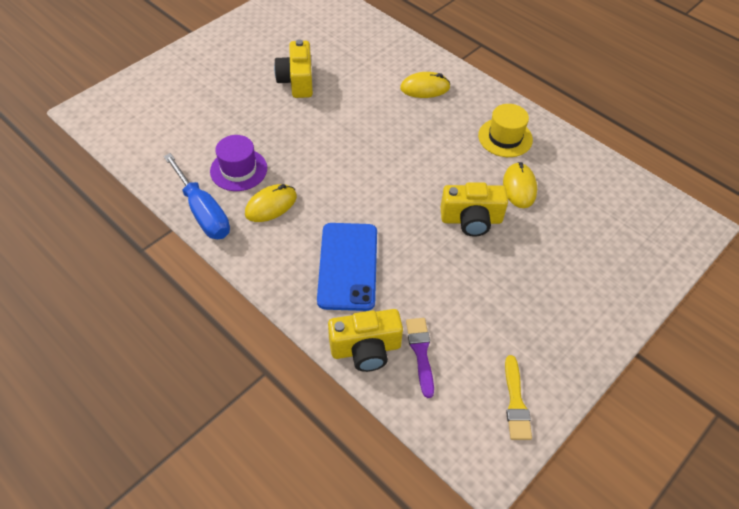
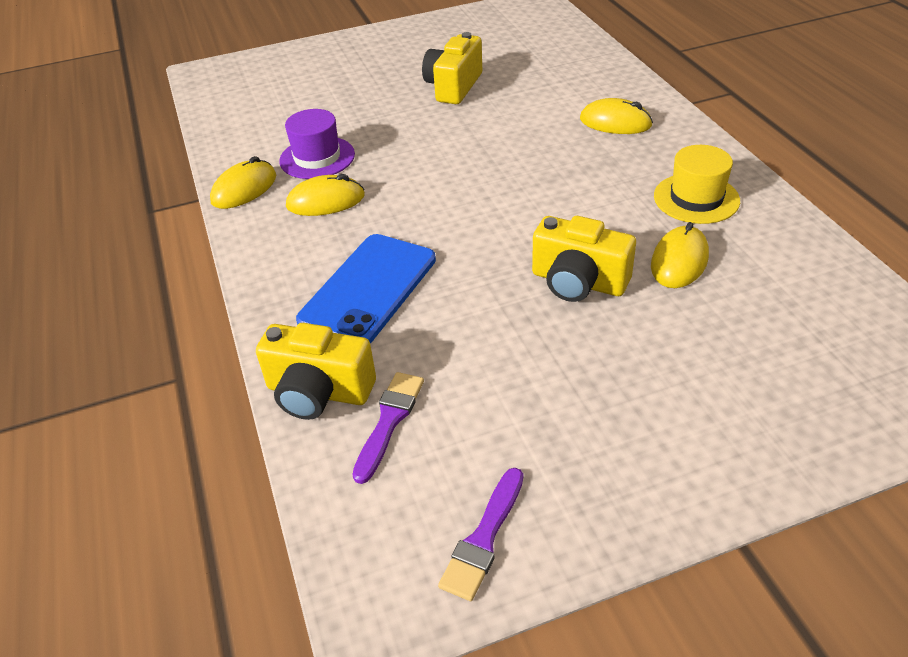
camera: 30 degrees right, 10 degrees down
(203, 212) = (244, 189): blue screwdriver -> yellow mouse
(516, 402) = (484, 538): yellow brush -> purple brush

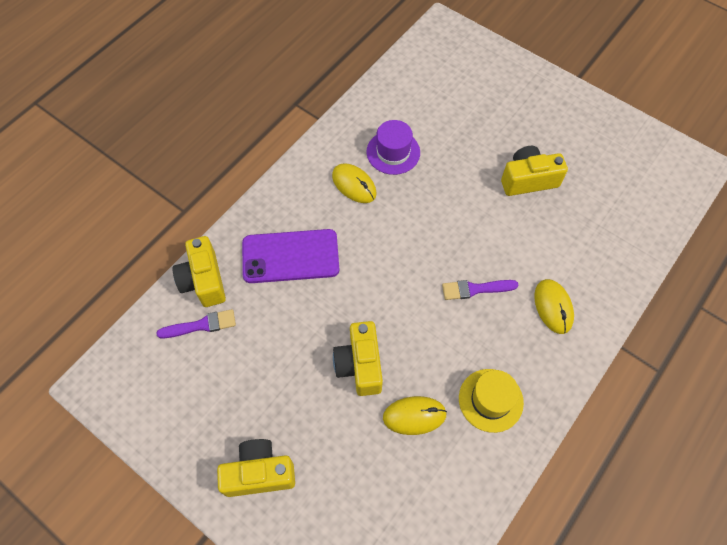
camera: 55 degrees right, 20 degrees up
(244, 189) = (339, 135): yellow mouse -> none
(369, 289) = (290, 256): blue phone -> purple phone
(484, 538) = (151, 409): purple brush -> purple brush (475, 289)
(674, 437) = (259, 473): none -> yellow camera

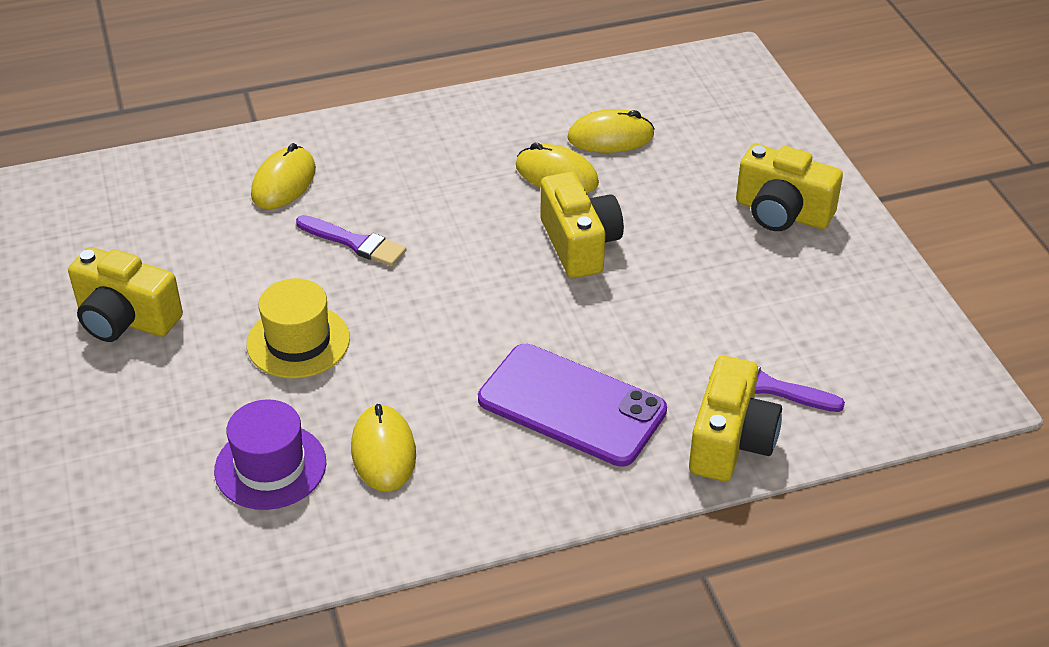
camera: 145 degrees left, 20 degrees down
(360, 365) = (579, 244): yellow camera -> yellow camera turned 45 degrees counterclockwise
(408, 477) = (610, 137): none -> yellow mouse
(490, 400) = (456, 148): yellow hat -> yellow hat (298, 341)

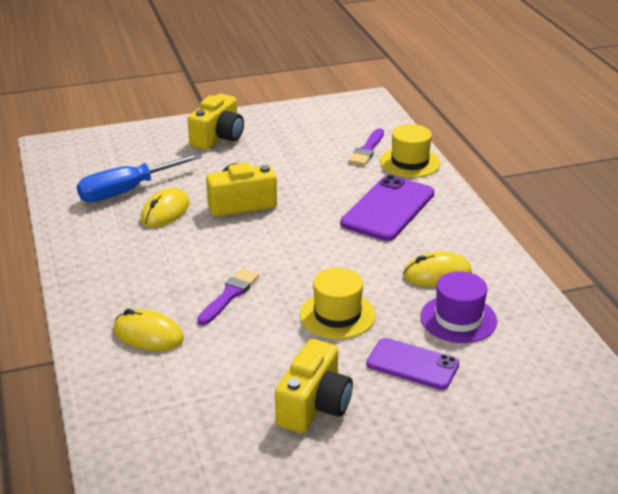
camera: 90 degrees left, 10 degrees down
(182, 411) = (412, 364): none -> purple phone
(610, 137) = (127, 191): yellow mouse -> blue screwdriver
(730, 441) = (410, 162): yellow camera -> yellow hat

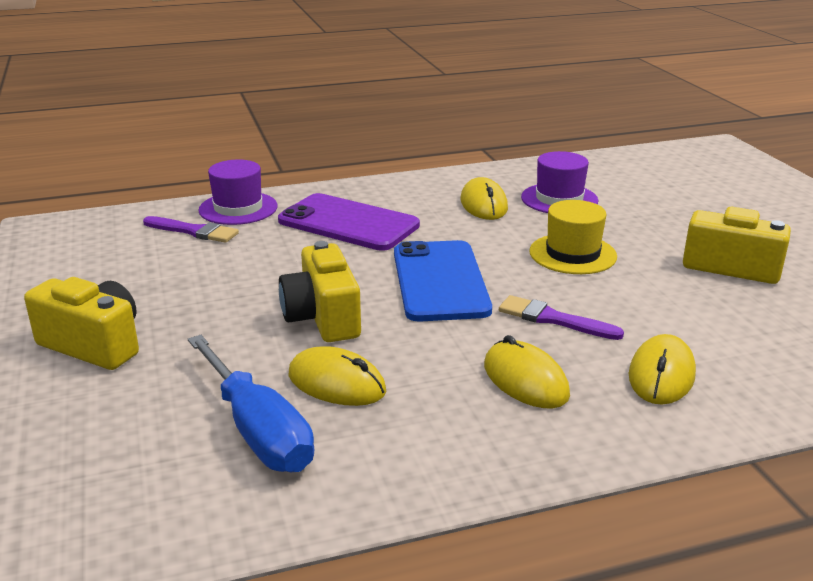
camera: 90 degrees left, 5 degrees down
(154, 277) = (525, 380): none -> yellow mouse
(290, 248) = (440, 281): none -> blue phone
(410, 162) = (238, 208): yellow hat -> purple hat
(412, 364) = (640, 221): purple phone -> none

